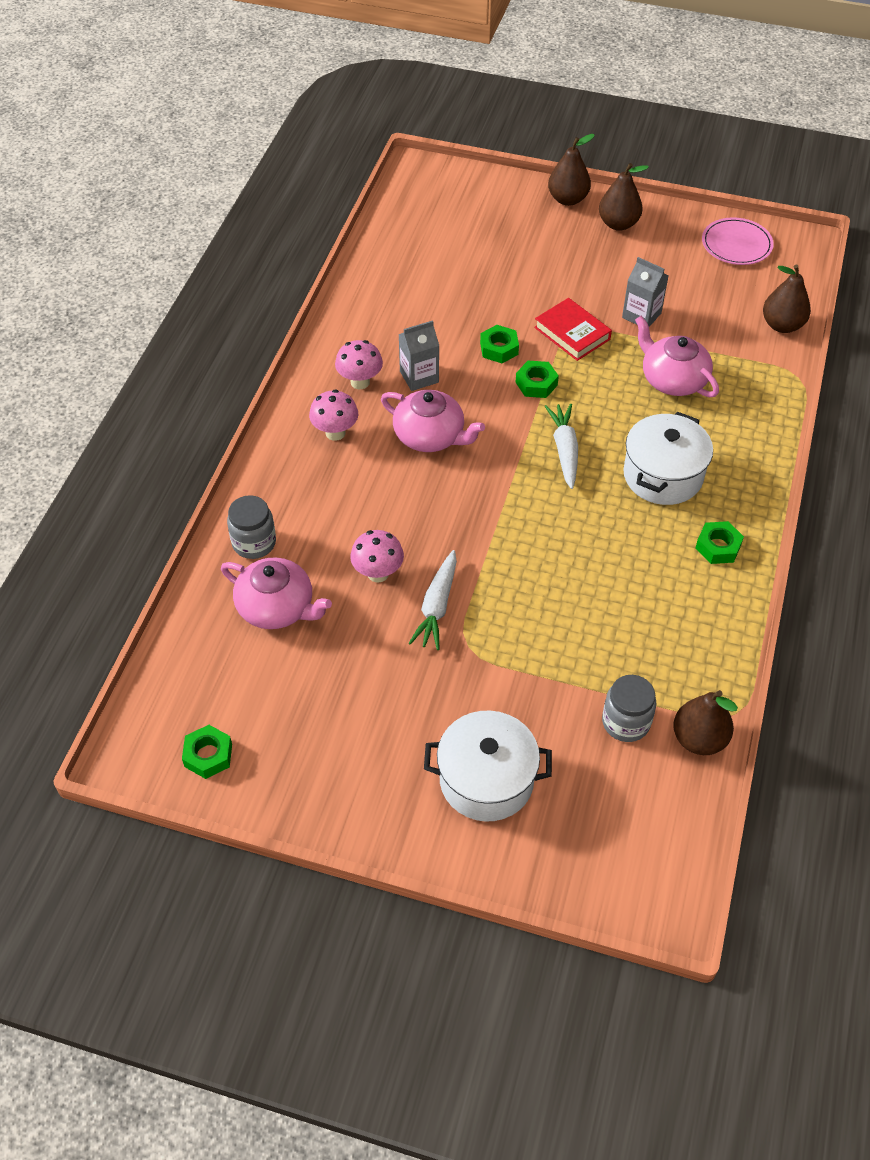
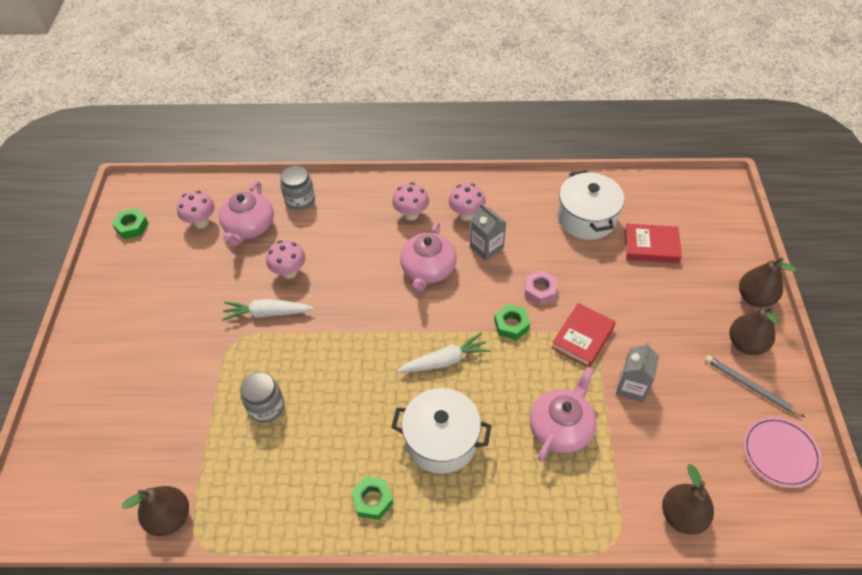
camera: 75 degrees right, 0 degrees up
(242, 664) = (201, 222): none -> pink mushroom
(474, 247) = (651, 246): none -> red book
(486, 780) = (123, 378): white pot -> white pot (586, 218)
(499, 348) = (540, 290): green nut -> pink nut
(626, 722) = (180, 460): grey jar -> grey jar (266, 407)
(665, 238) = (750, 387): none -> grey pencil

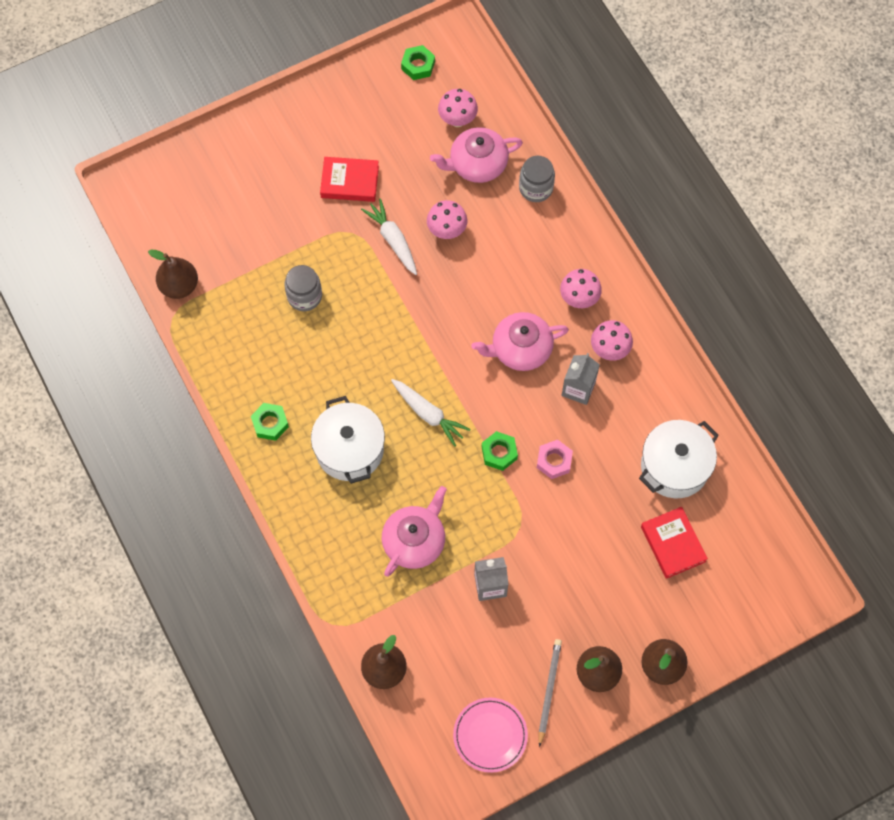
camera: 60 degrees right, 15 degrees up
(561, 427) = (414, 541): pink teapot -> pink teapot turned 60 degrees counterclockwise
(582, 337) = (520, 521): red book -> red book (350, 182)

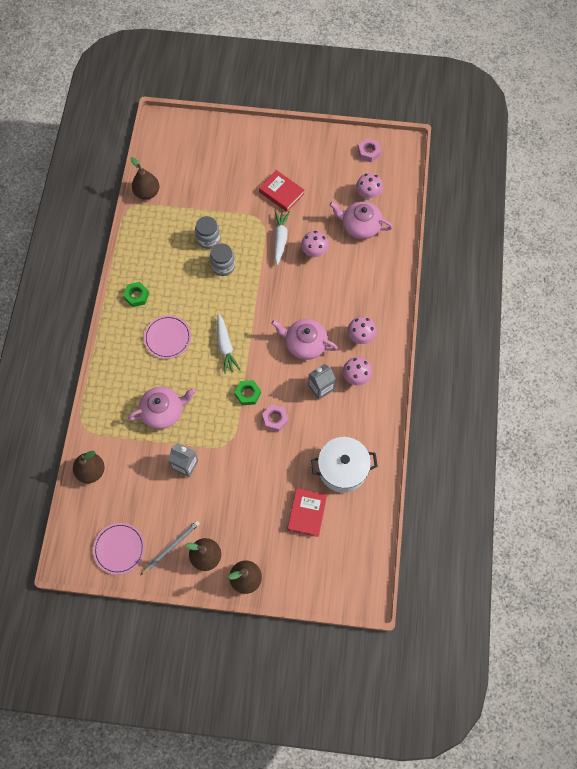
camera: 35 degrees right, 0 degrees up
(349, 449) = (167, 338): white pot -> pink plate
(418, 65) = (369, 152): green nut -> pink nut
(536, 188) = (384, 259): grey jar -> grey jar (223, 266)

